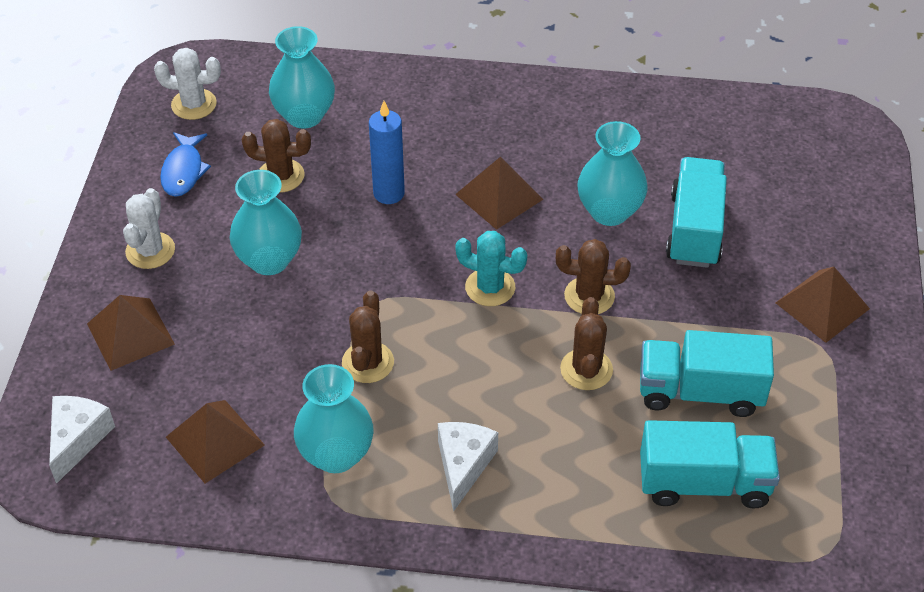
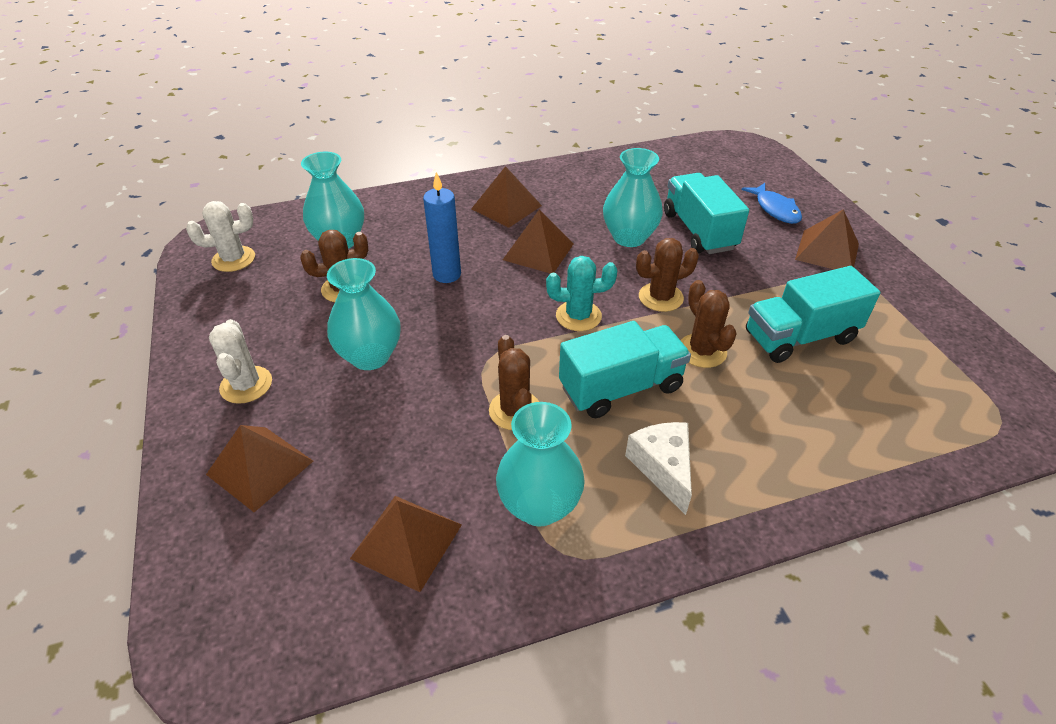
camera: 25 degrees left, 5 degrees down
(77, 439) = (246, 602): white cheese -> none
(183, 171) = (248, 310): blue fish -> blue fish (775, 209)
(501, 127) = (506, 207): none -> brown pyramid
(704, 483) = (865, 404): turquoise truck -> turquoise truck (621, 388)

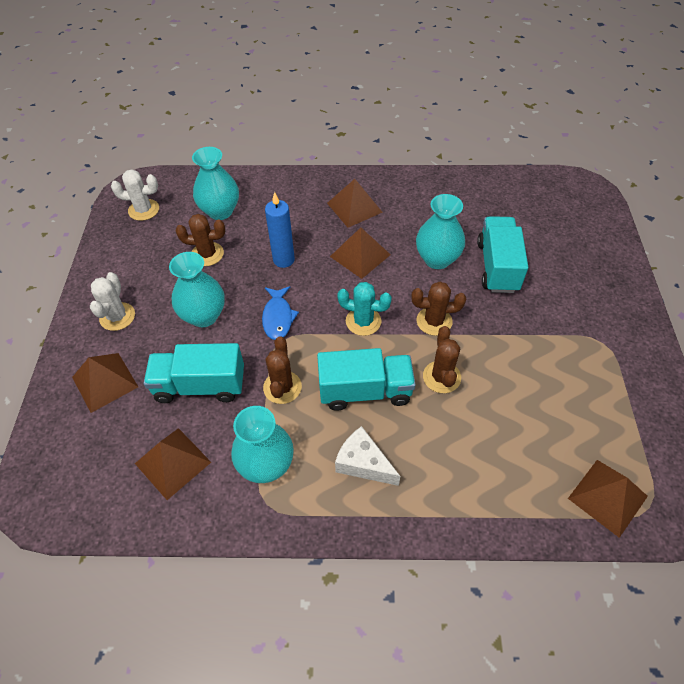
camera: 20 degrees right, 10 degrees up
(663, 468) = (363, 463): white cheese -> white cheese turned 60 degrees counterclockwise
(775, 209) = (575, 260): blue fish -> blue fish (278, 317)
(800, 337) = (526, 386): turquoise truck -> turquoise truck (200, 385)
(827, 251) = (596, 313): brown pyramid -> brown pyramid (607, 497)

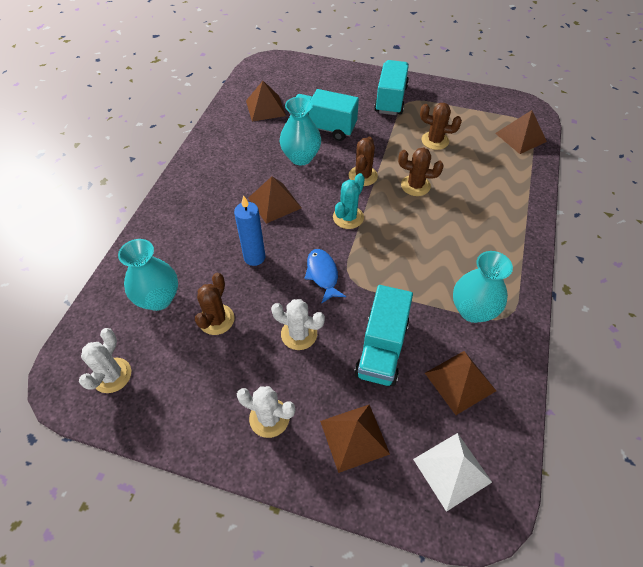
camera: 75 degrees left, 0 degrees up
(77, 467) = (452, 470): none -> white pyramid
(204, 316) = (299, 334): turquoise vase -> white cactus
(278, 317) = (323, 274): blue fish -> blue fish turned 120 degrees counterclockwise
(282, 387) = (400, 285): brown cactus -> brown cactus (435, 141)
(354, 207) = (214, 193): brown pyramid -> brown pyramid (265, 108)
(363, 463) = (480, 248): white cheese -> none
(365, 391) = (417, 232): turquoise truck -> turquoise truck (391, 99)

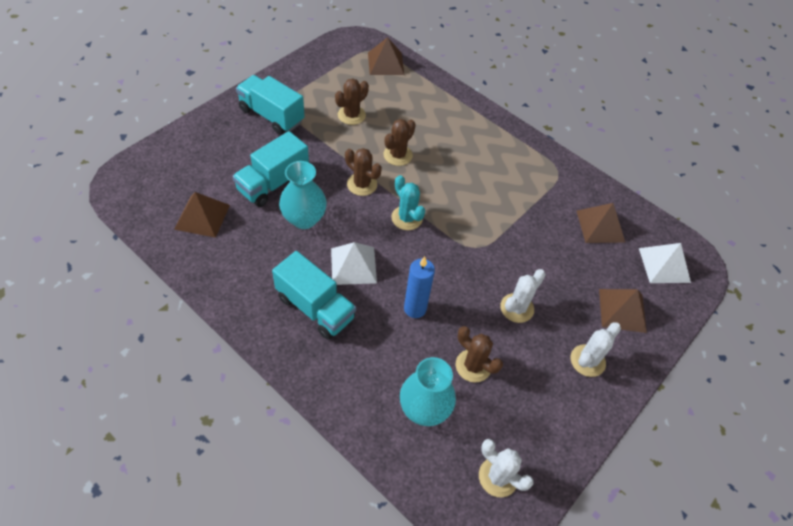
camera: 70 degrees left, 0 degrees up
(274, 202) = (353, 265): brown pyramid -> white pyramid
(323, 274) = (462, 265): blue fish -> none
(382, 348) = (554, 258): turquoise truck -> turquoise truck (315, 308)
(472, 310) = (544, 187): turquoise vase -> none

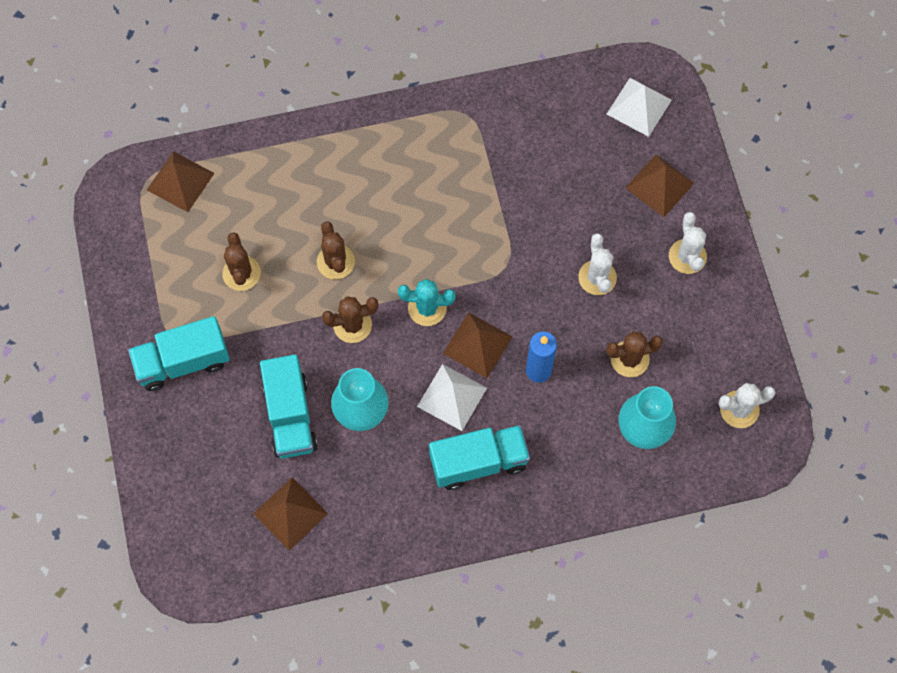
camera: 50 degrees left, 15 degrees up
(600, 226) = (559, 128): brown pyramid -> brown pyramid (477, 345)

